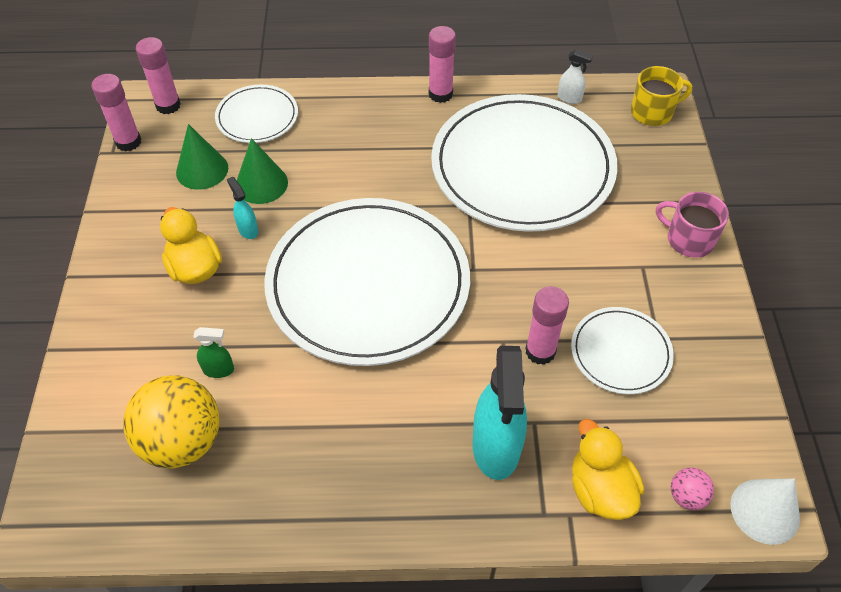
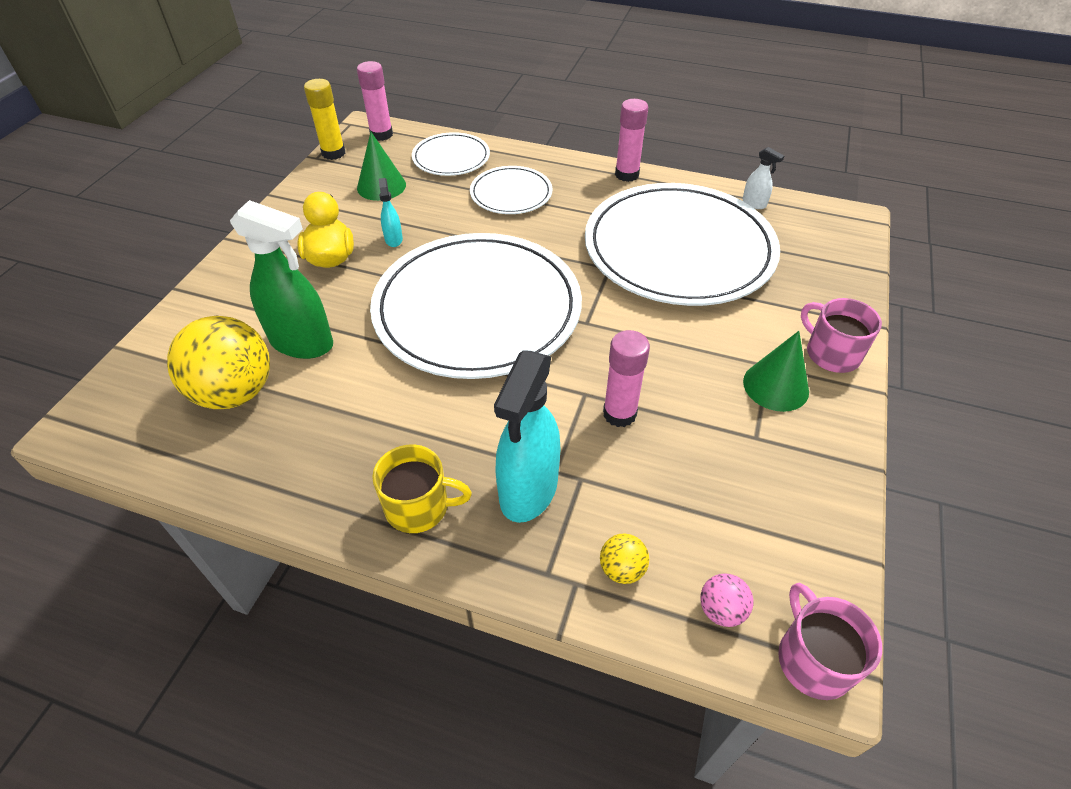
camera: 20 degrees right, 5 degrees down
(128, 142) = (333, 153): pink glue stick -> yellow glue stick
(219, 370) = (302, 343): green spray bottle -> green spray bottle, size x2.19
(261, 184) = (426, 207): green cone -> green cone (775, 386)
(600, 490) = (622, 569): yellow duck -> yellow ball
(620, 352) = (707, 439): white plate -> white plate (511, 194)
(653, 112) = (838, 233): yellow mug -> yellow mug (419, 507)
(765, 511) = (813, 659): white cone -> pink mug

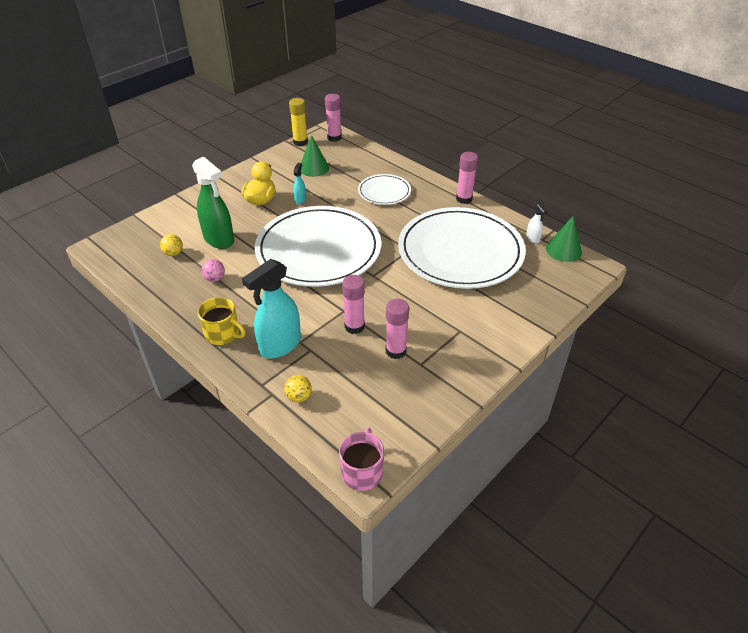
camera: 25 degrees right, 5 degrees down
(235, 392) = (173, 253): yellow ball -> yellow ball, size x0.44
(451, 158) = (364, 161): white plate -> none
(707, 430) = (395, 351): none -> pink glue stick
(721, 610) = (333, 433): pink ball -> pink ball (215, 279)
(775, 386) = (455, 343): green cone -> green cone (563, 250)
(831, 353) = (505, 337): pink mug -> none

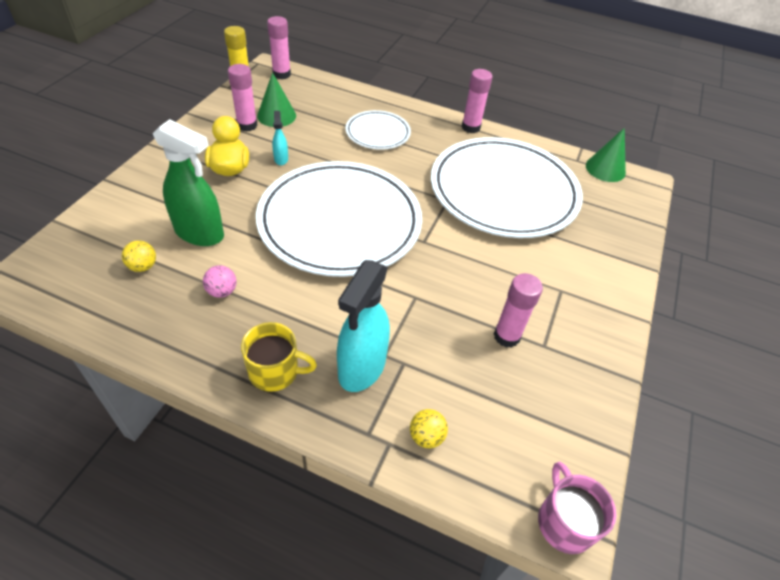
camera: 25 degrees left, 5 degrees up
(354, 326) = (440, 316): pink glue stick -> pink glue stick (247, 125)
(533, 238) = (568, 161): white spray bottle -> none

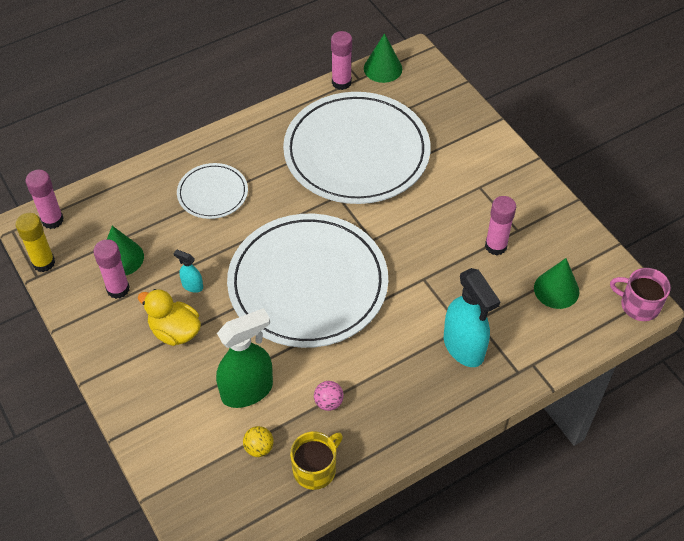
camera: 50 degrees left, 5 degrees up
(275, 371) = (431, 402): yellow mug -> yellow mug (315, 469)
(426, 436) = (541, 341): yellow ball -> none
(470, 127) = (260, 121): pink glue stick -> pink glue stick (341, 82)
(505, 418) = (556, 289): none -> green cone

